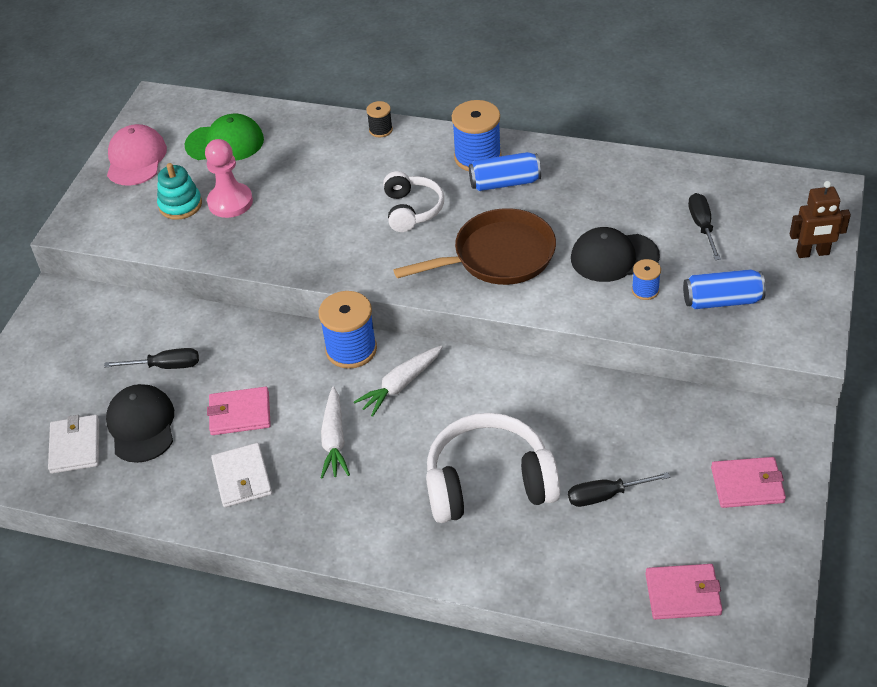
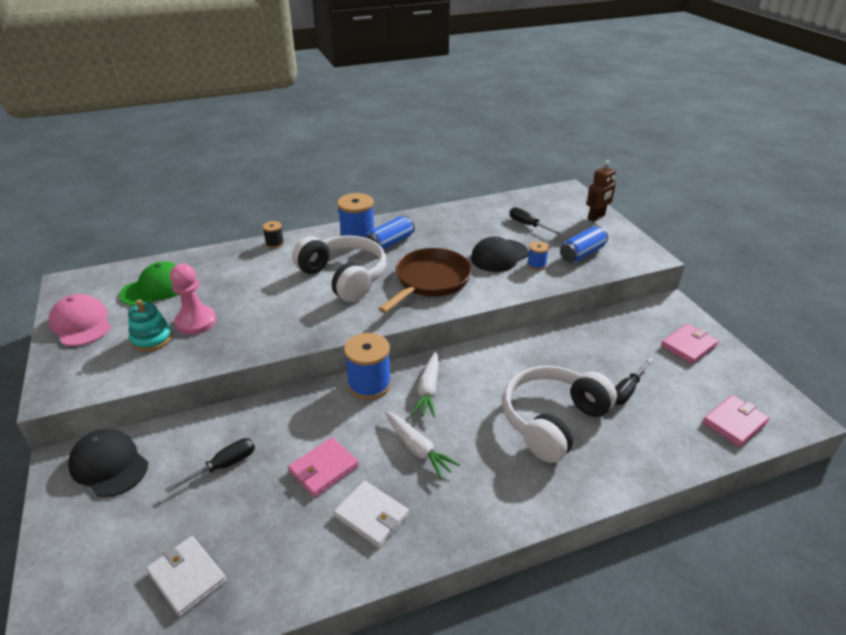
camera: 40 degrees left, 10 degrees down
(141, 425) = (241, 523): black cap -> black cap (109, 465)
(411, 210) = (344, 277): white headphones -> white headphones, size x1.68

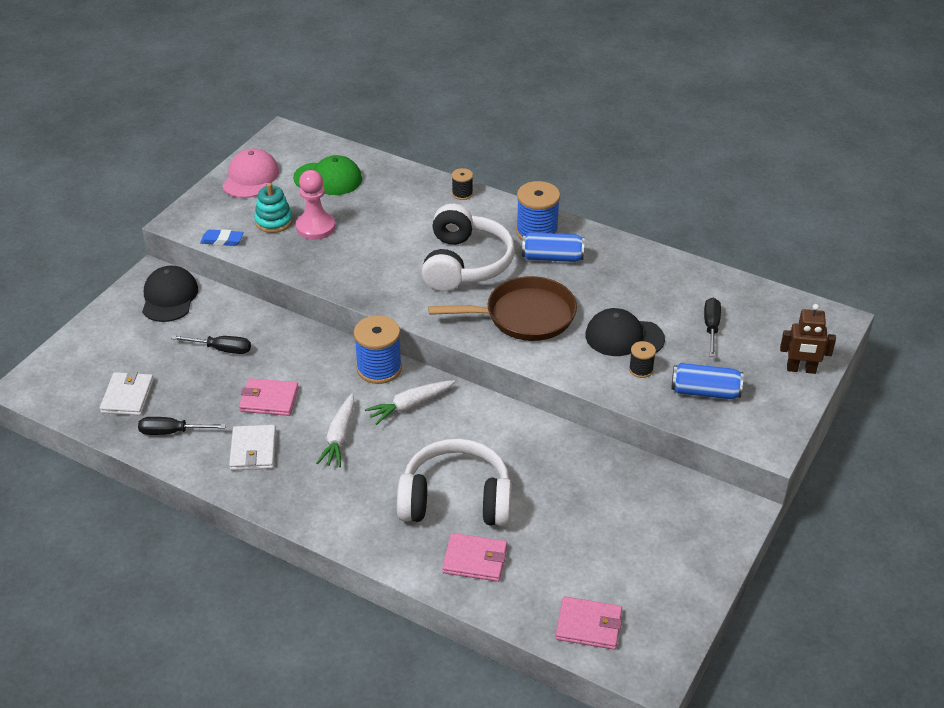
camera: 50 degrees right, 5 degrees up
(122, 379) = (222, 240): none -> blue eraser
(536, 265) = (641, 369): blue spool -> black spool
(627, 391) = (552, 532): black screwdriver -> black screwdriver (172, 432)
(688, 346) = (678, 551): pink wallet -> pink wallet (475, 560)

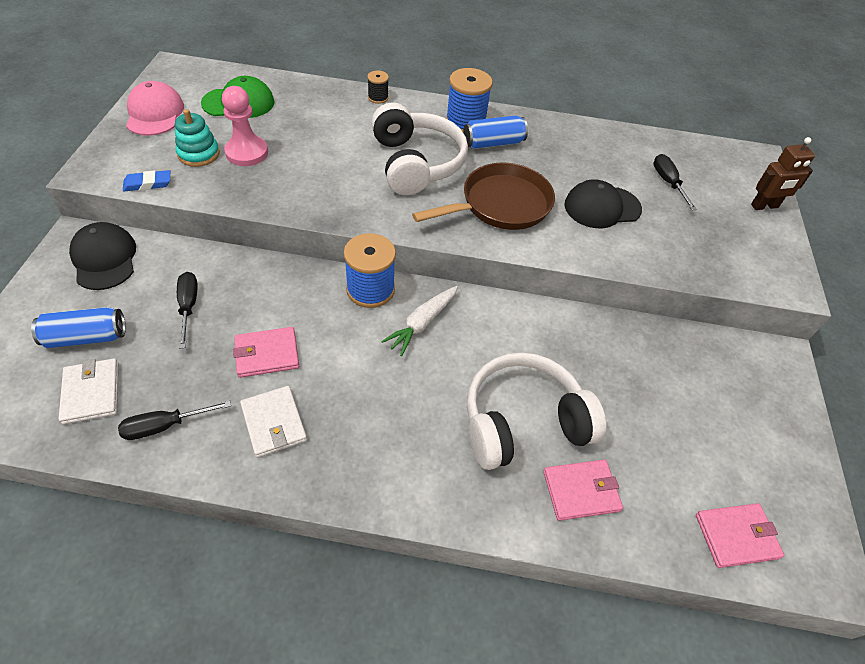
camera: 25 degrees left, 10 degrees up
(222, 349) = (188, 306): black screwdriver -> black screwdriver turned 90 degrees counterclockwise
(339, 437) = (365, 380): white carrot -> none
(641, 369) = (636, 236): black spool -> none
(705, 392) = (704, 246): blue can -> blue can (86, 337)

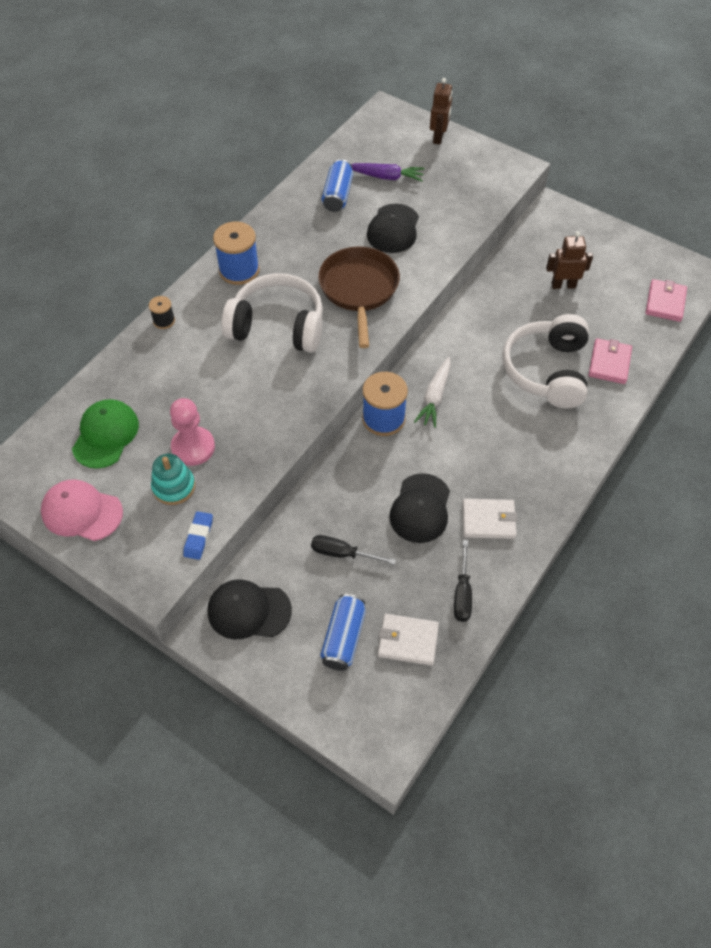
camera: 60 degrees left, 5 degrees up
(267, 354) = (420, 508): pink wallet -> black cap
(422, 324) = (435, 397): white carrot -> white carrot turned 45 degrees clockwise
(493, 143) = (279, 263): blue can -> blue can (337, 195)
(668, 182) = (386, 177): black screwdriver -> purple carrot
(669, 402) = (563, 285): none -> brown robot

